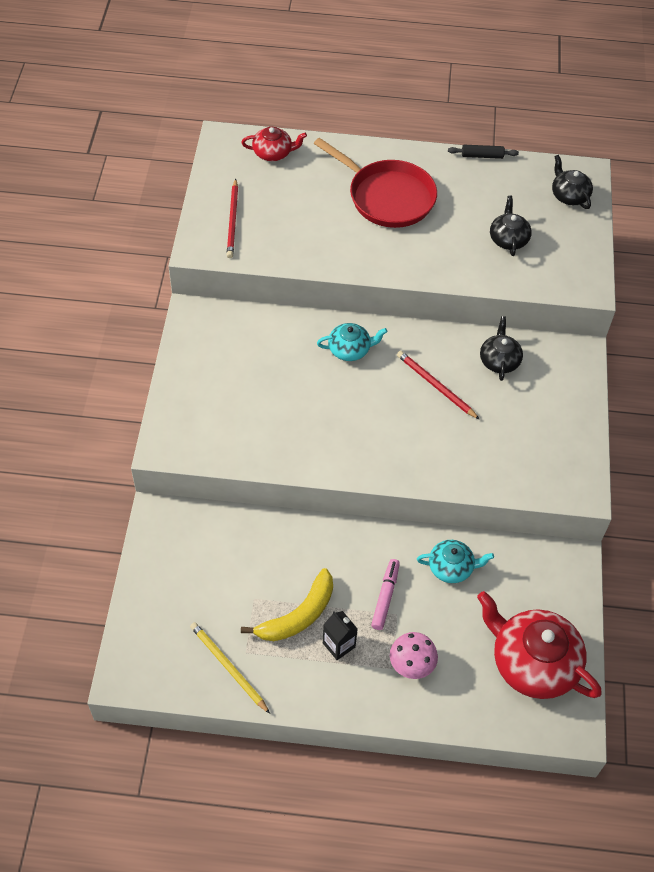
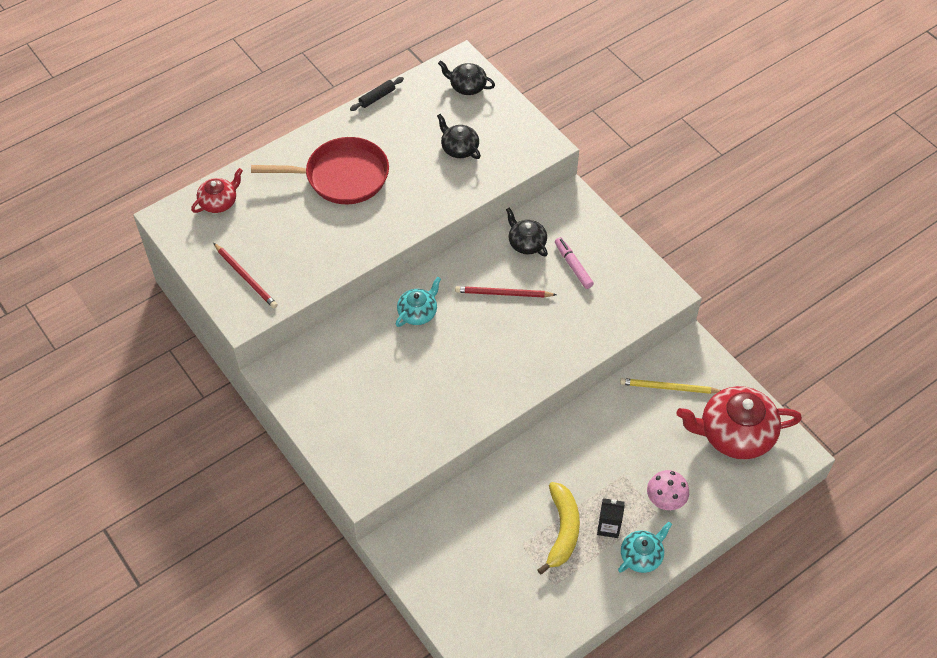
camera: 40 degrees left, 0 degrees up
(228, 667) = (554, 605): yellow pencil -> yellow pencil (668, 387)
(385, 597) = (604, 469): pink marker -> pink marker (573, 266)
(451, 567) = (625, 414): turquoise teapot -> turquoise teapot (641, 556)

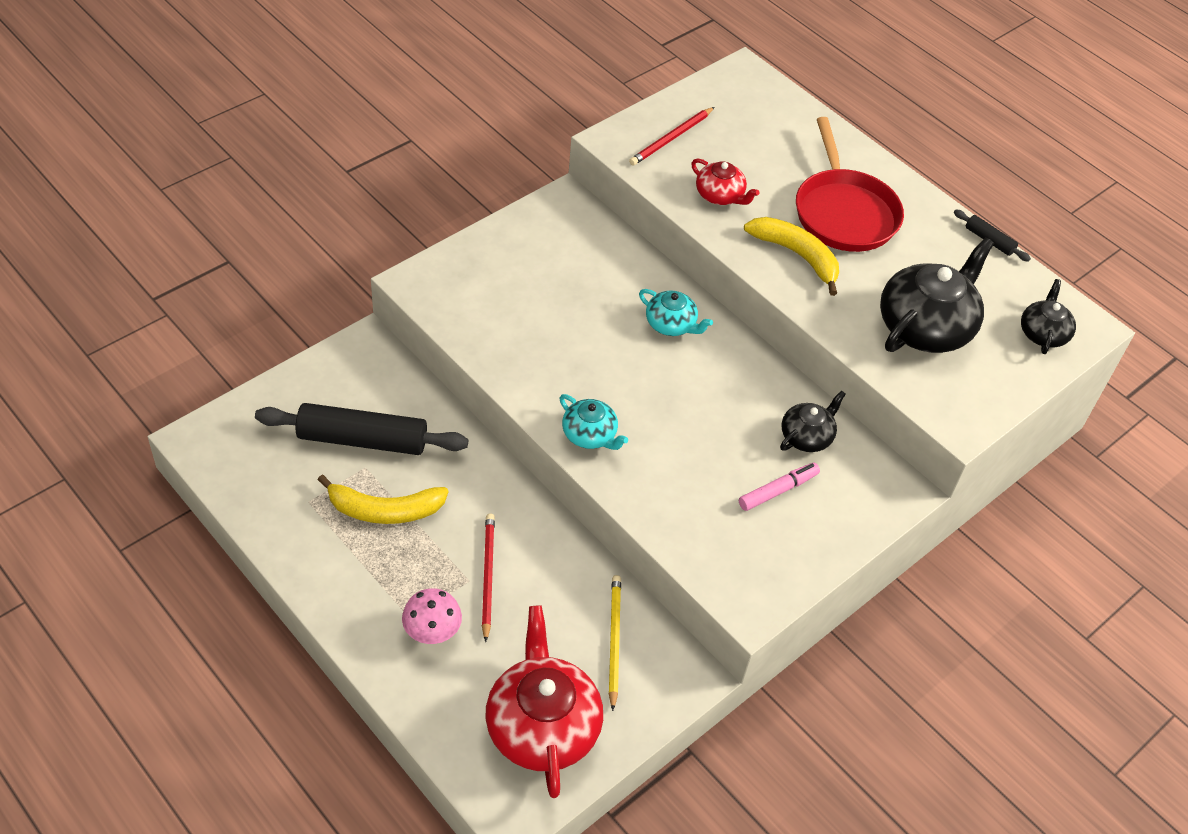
camera: 80 degrees right, 5 degrees down
(219, 202) = (777, 110): red teapot -> red teapot (720, 195)
(386, 211) = (797, 256): none -> yellow banana
(459, 148) = (925, 326): black teapot -> black teapot, size x1.88
(495, 547) = (362, 440): none -> black rolling pin
(503, 293) = (716, 411): red pencil -> red pencil (487, 576)
(608, 527) = (389, 561): black carton -> none
(641, 556) = (346, 599): turquoise teapot -> turquoise teapot (590, 435)

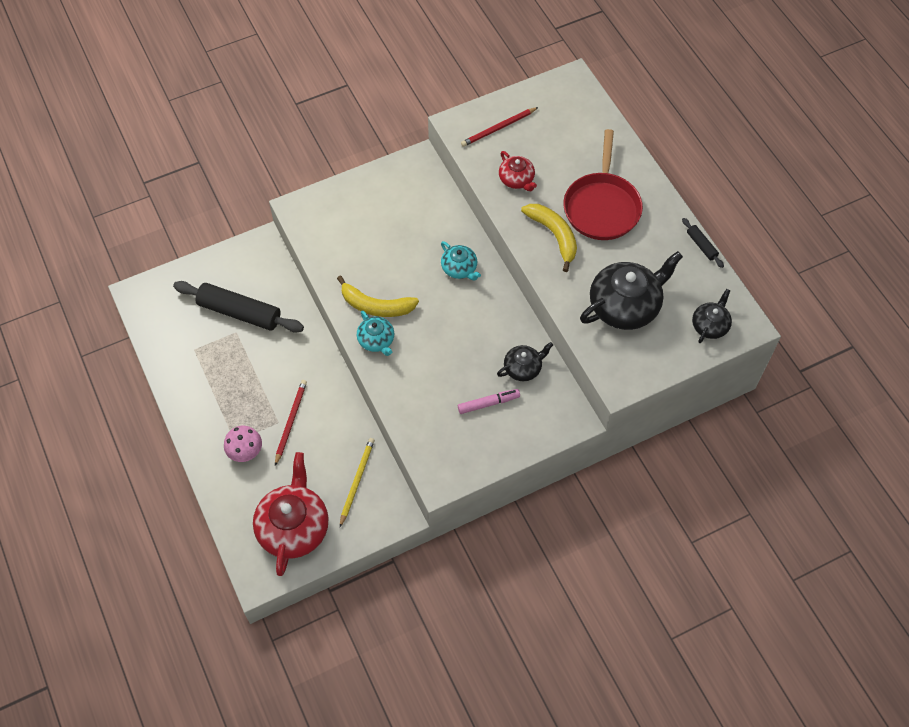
camera: 20 degrees right, 10 degrees up
(384, 510) = (239, 364): yellow banana -> yellow banana (376, 306)

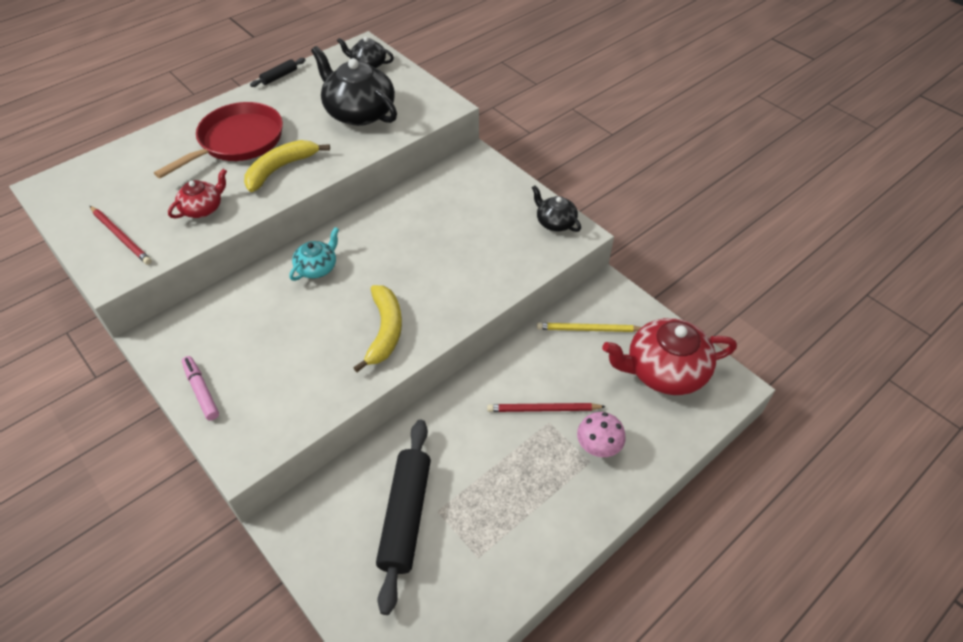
camera: 105 degrees left, 10 degrees down
(376, 340) = (432, 319): turquoise teapot -> none
(488, 403) = (480, 215): pink marker -> pink marker (201, 391)
(523, 368) = (431, 198): black teapot -> black teapot (555, 222)
(602, 206) = (237, 141): red pan -> red pan turned 45 degrees counterclockwise

